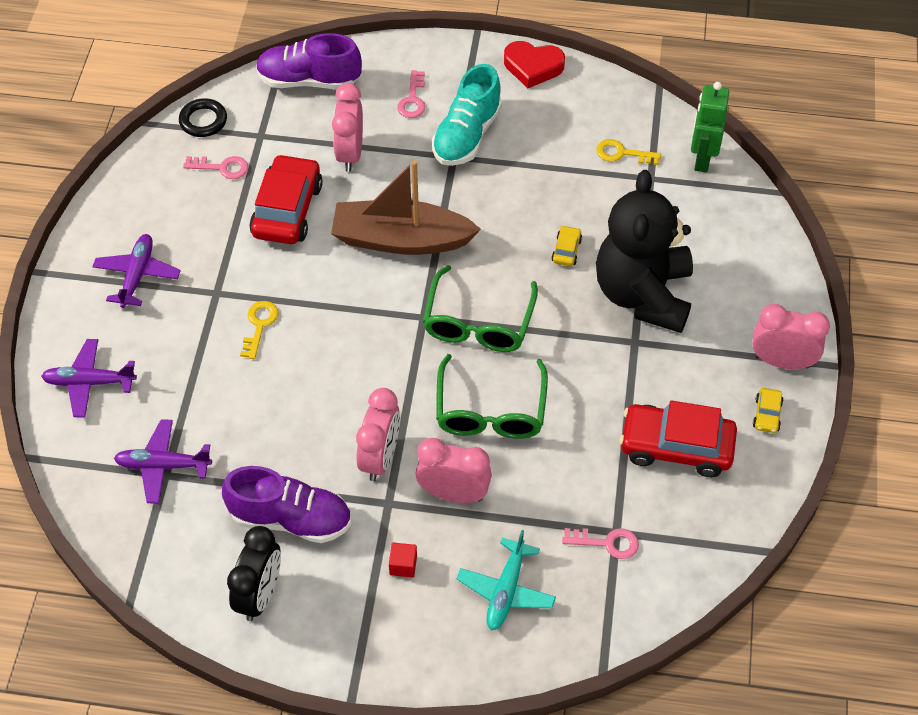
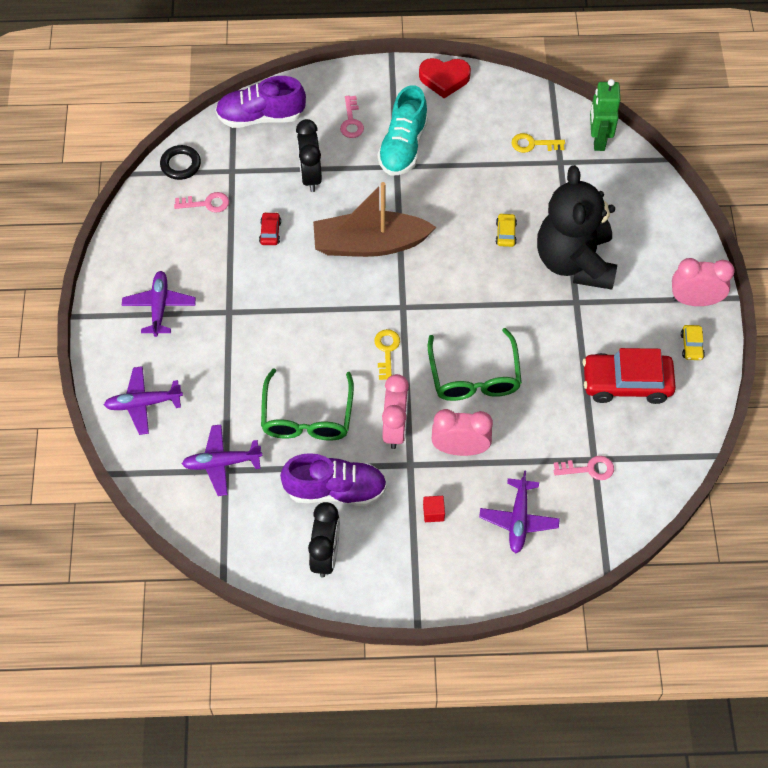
camera: 10 degrees left, 5 degrees up
(259, 325) = (271, 334): yellow key -> yellow key (386, 350)
(287, 210) = (270, 232): red car -> red car, size x0.44
(350, 153) = (310, 176): pink clock -> black clock
(478, 322) = (448, 305): green glasses -> green glasses (307, 416)
(506, 591) = (518, 520): turquoise plane -> purple plane

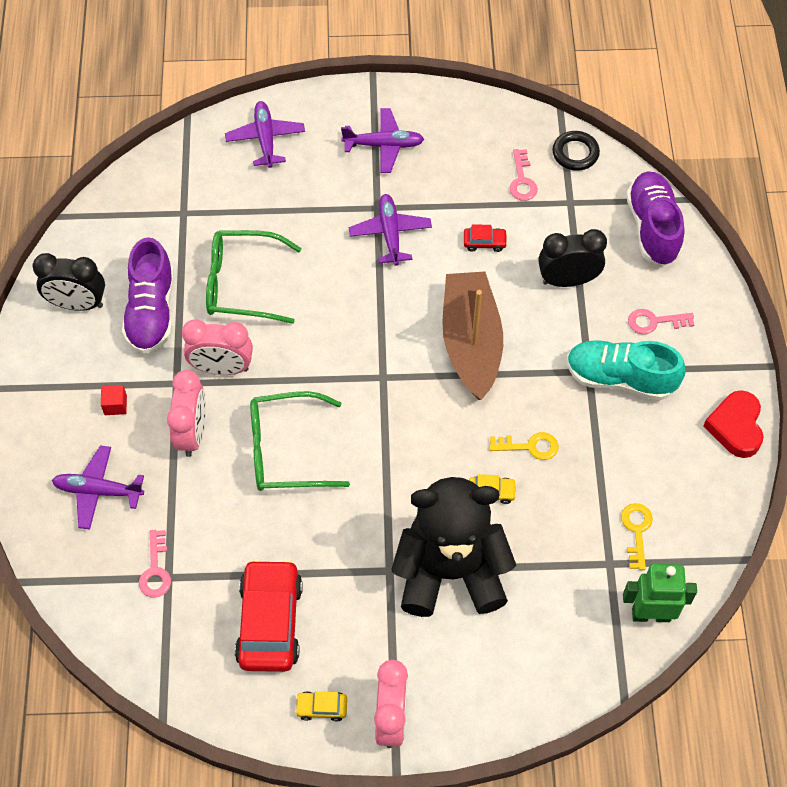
camera: 90 degrees right, 0 degrees up
(221, 463) = (191, 209): purple plane -> purple plane (390, 233)
(386, 350) = (323, 360): yellow key -> yellow key (530, 446)

